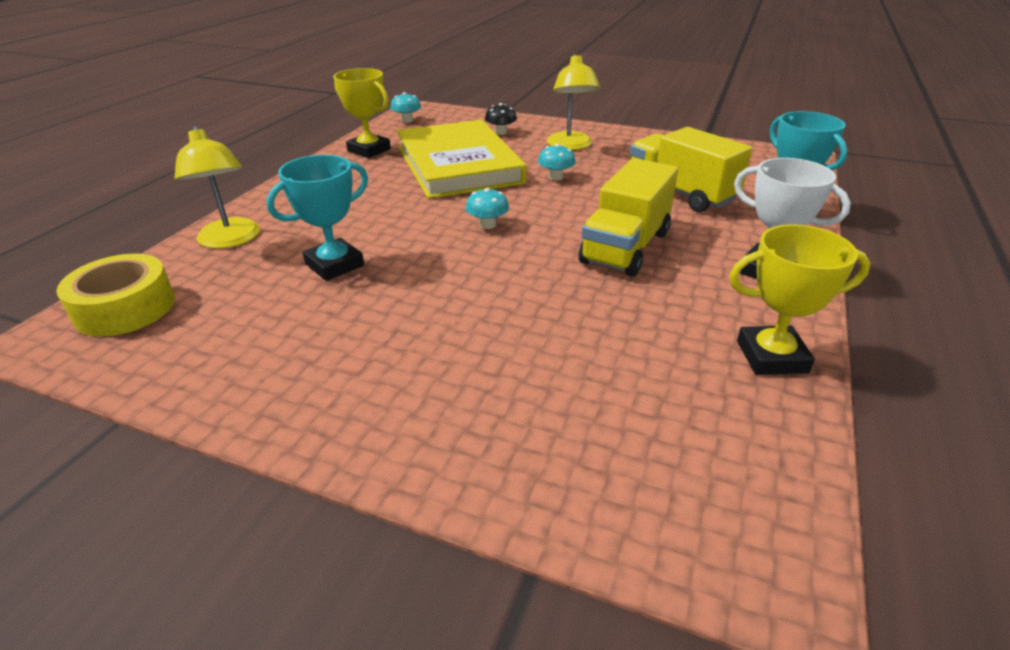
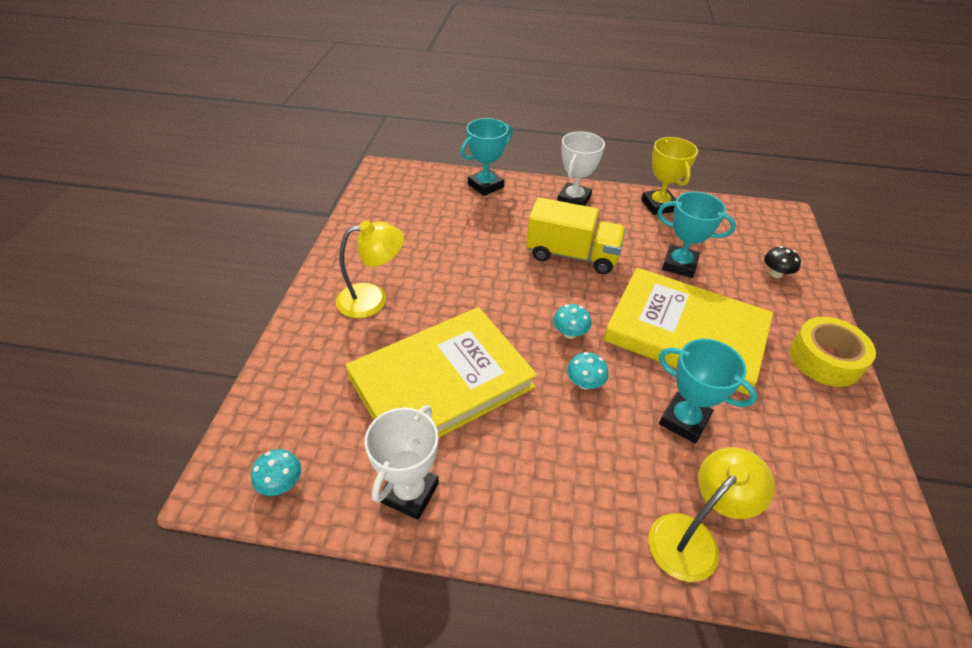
camera: 105 degrees left, 10 degrees up
(125, 308) = (840, 561): yellow tape -> yellow tape (825, 359)
(369, 150) = (410, 493): yellow trophy -> white trophy
(451, 299) = (685, 333): none -> yellow book
(501, 132) = (332, 362): black mushroom -> black mushroom (775, 273)
(556, 177) = (457, 301): turquoise mushroom -> turquoise mushroom (584, 383)
(592, 333) = (679, 265): none -> turquoise trophy
(680, 193) = (472, 229): yellow truck -> none

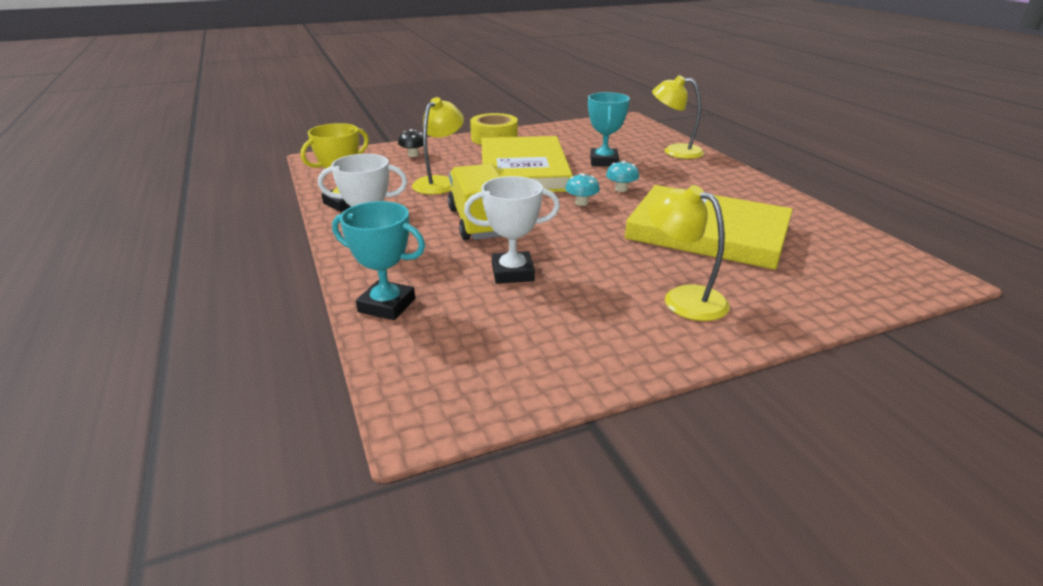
camera: 120 degrees left, 15 degrees down
(281, 483) = (884, 256): turquoise mushroom -> none
(410, 493) = (795, 215): white trophy -> white trophy (512, 273)
(679, 265) = (439, 182): turquoise trophy -> yellow lamp

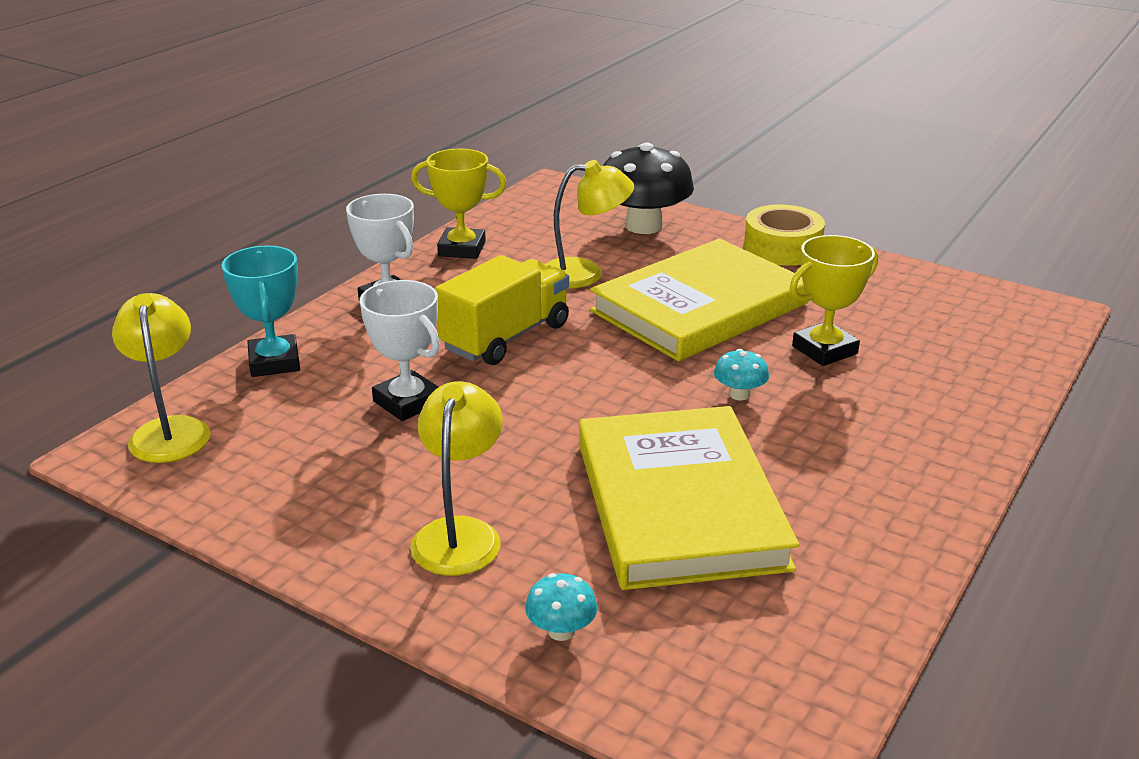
camera: 55 degrees right, 0 degrees up
(413, 155) = (643, 226): black mushroom -> black mushroom, size x2.25
(581, 203) = (651, 381): turquoise mushroom -> turquoise mushroom (561, 631)
(604, 161) = (824, 350): turquoise trophy -> yellow trophy
(674, 151) = (968, 393): yellow lamp -> yellow lamp (170, 430)

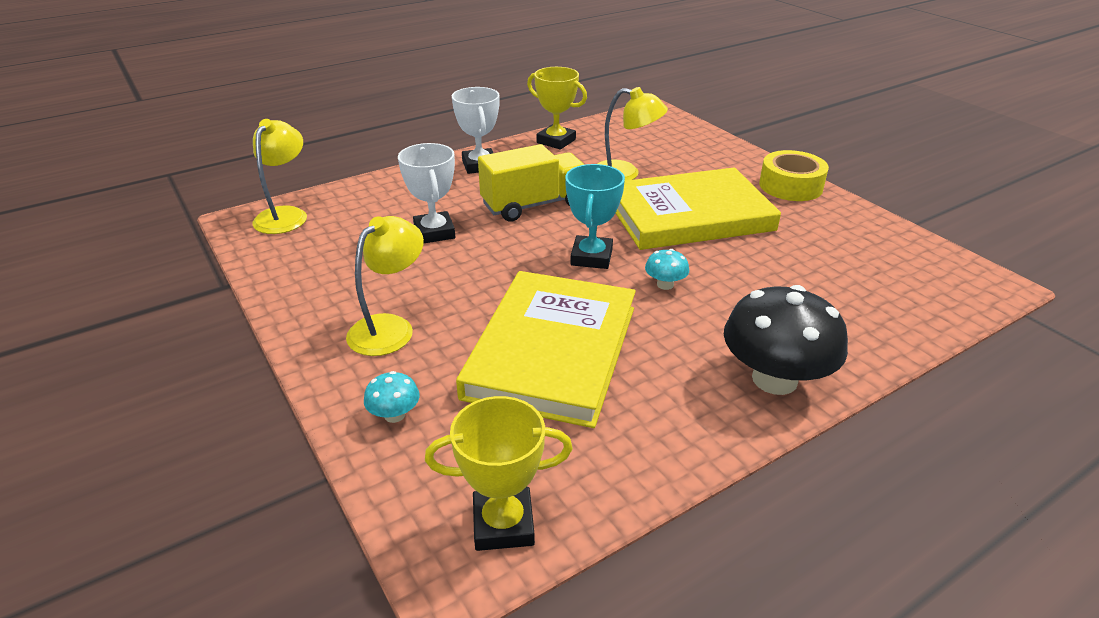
camera: 25 degrees right, 5 degrees up
(274, 362) = (379, 188): turquoise trophy -> turquoise trophy (591, 257)
(643, 226) = (696, 150): black mushroom -> black mushroom (774, 379)
(824, 350) = (761, 268): yellow trophy -> yellow trophy (503, 524)

